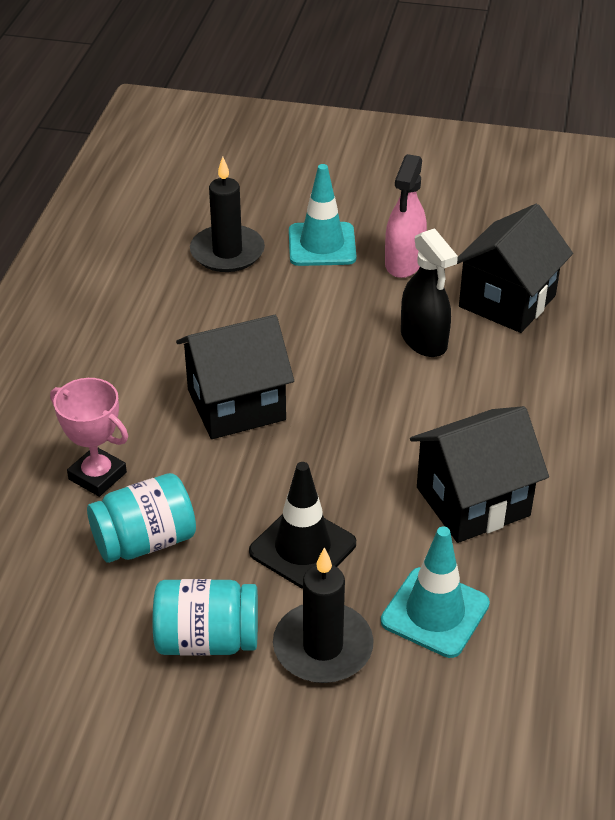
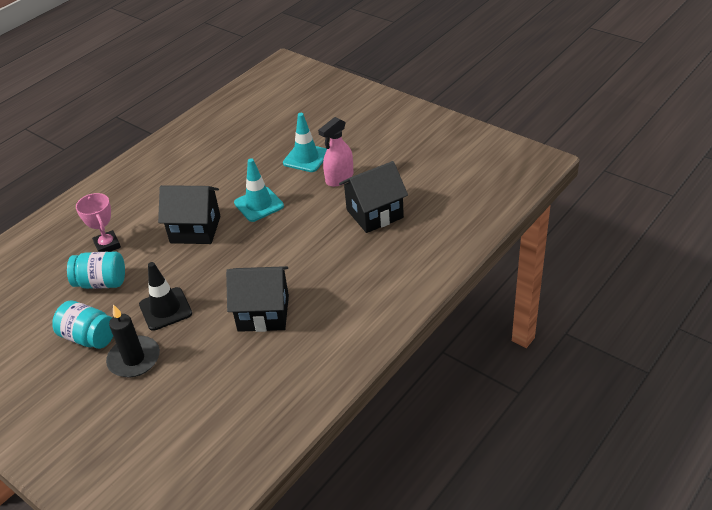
camera: 30 degrees right, 0 degrees up
(227, 252) = (257, 150): black candle -> none
(424, 340) = (313, 223): black spray bottle -> none
(435, 612) = (197, 361): turquoise traffic cone -> turquoise traffic cone (259, 204)

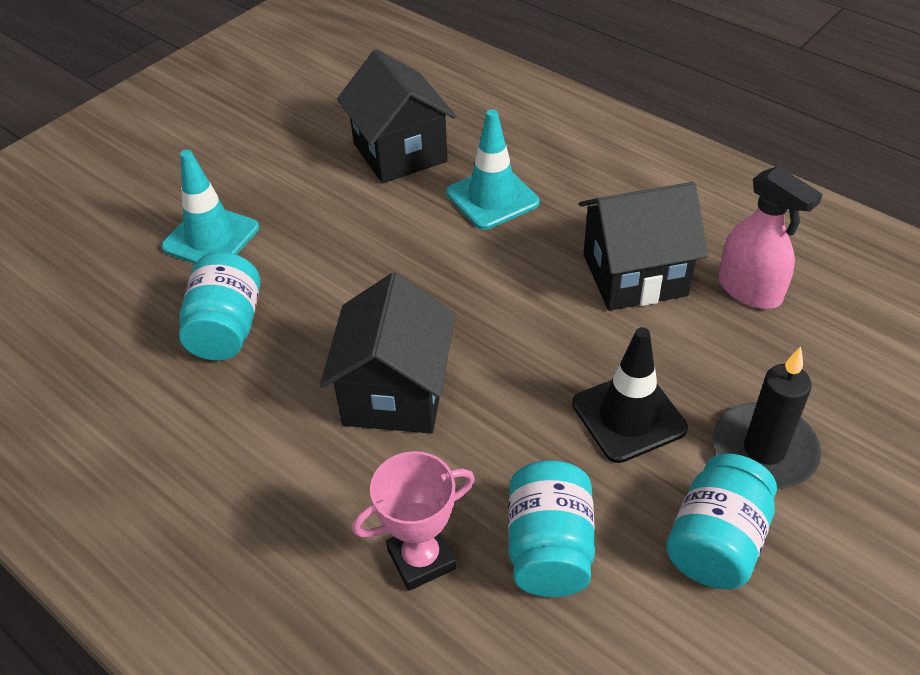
camera: 90 degrees left, 5 degrees up
(244, 173) = (226, 328): none -> turquoise jar
(259, 204) = (338, 298): turquoise traffic cone -> turquoise traffic cone (492, 198)
(263, 313) = (634, 275): black house -> black house turned 75 degrees clockwise
(339, 178) = (291, 193): pink spray bottle -> pink spray bottle (750, 290)

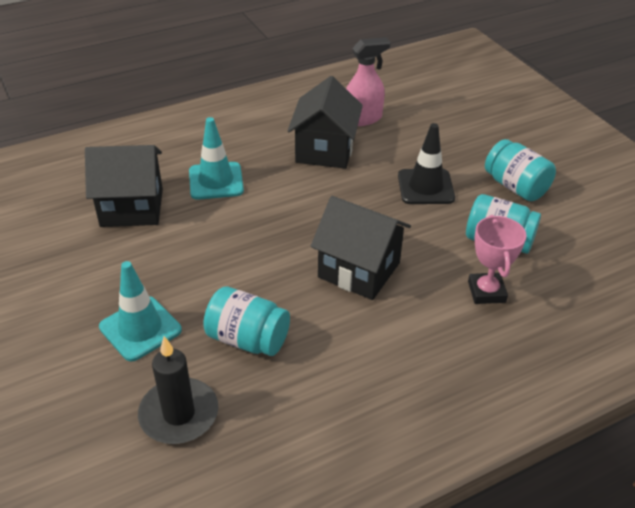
camera: 70 degrees left, 5 degrees down
(764, 450) = (468, 153): black candle -> black candle (179, 414)

